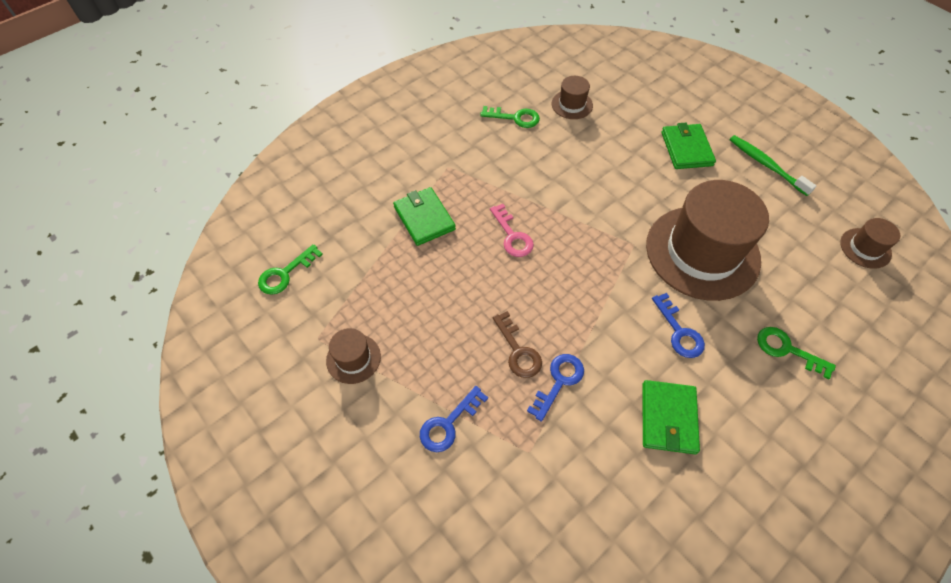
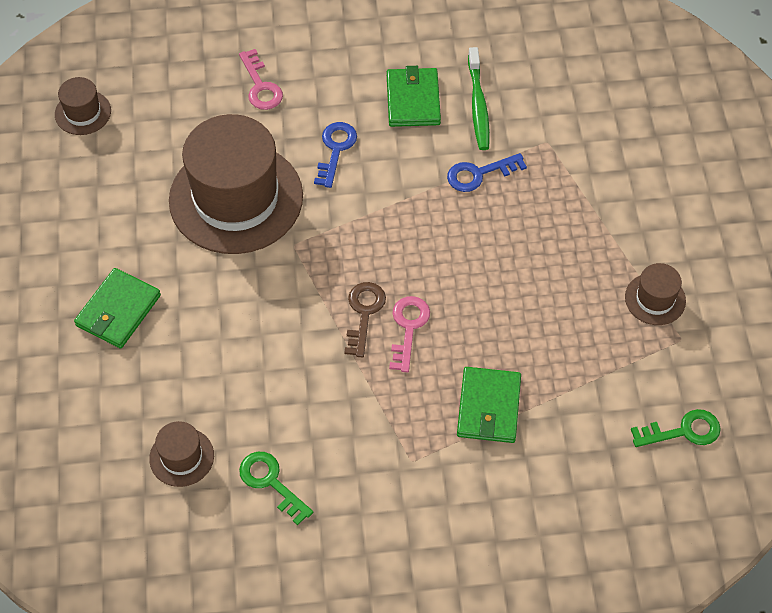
camera: 145 degrees left, 0 degrees up
(448, 424) = (600, 197): blue key -> none
(518, 351) = (494, 217): brown key -> brown key (364, 313)
(668, 418) = (413, 100): green wallet -> green wallet turned 45 degrees counterclockwise
(766, 165) = (60, 240): green toothbrush -> green toothbrush (478, 105)
(787, 350) = (261, 86): green key -> pink key

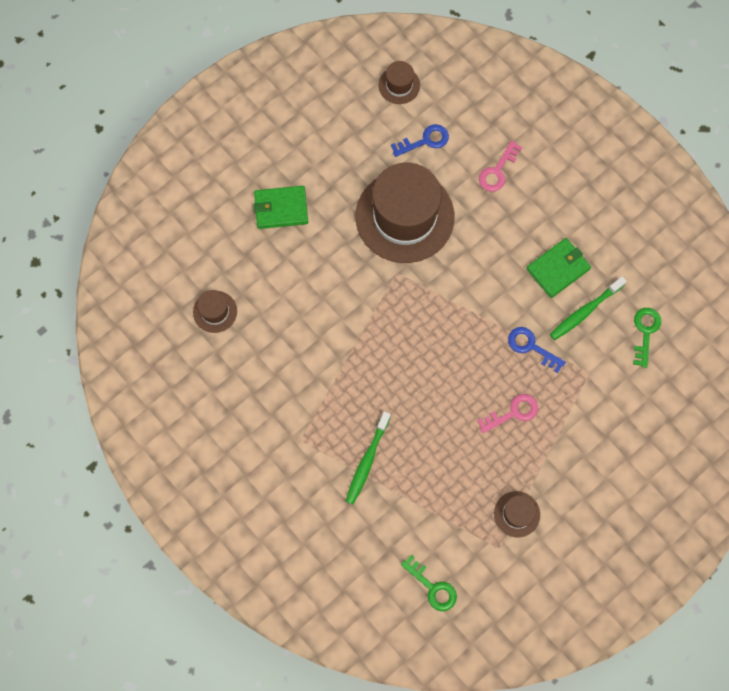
camera: 55 degrees right, 15 degrees up
(271, 482) = (233, 371): green key -> green key (645, 332)
(335, 149) = (484, 248): blue key -> blue key (425, 140)
(364, 313) = (379, 346): brown key -> none
(408, 328) = (388, 378): pink key -> pink key (513, 412)
(489, 407) = (367, 461): green wallet -> green toothbrush

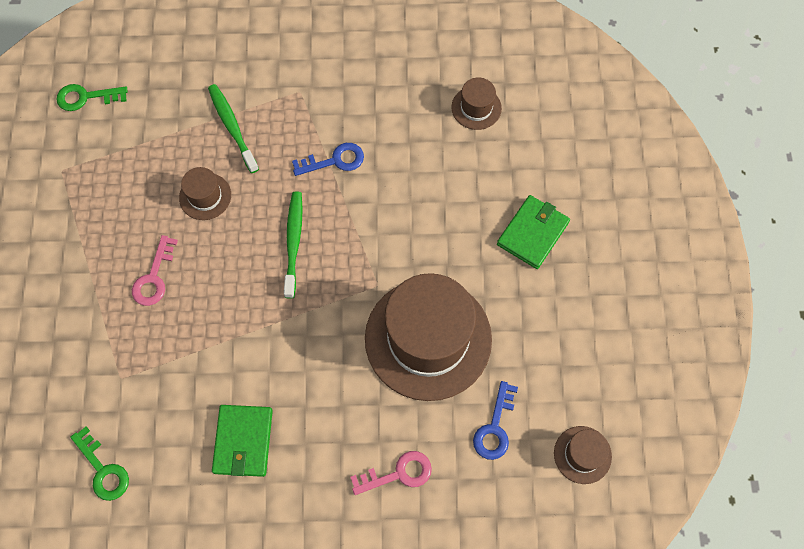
camera: 130 degrees right, 5 degrees down
(497, 171) = (398, 473): pink key -> pink key turned 90 degrees clockwise
(517, 514) = (71, 207): brown hat -> brown hat (205, 196)
(531, 347) = (194, 346): blue key -> blue key (334, 160)
(585, 311) = (178, 428): green toothbrush -> green toothbrush (293, 242)

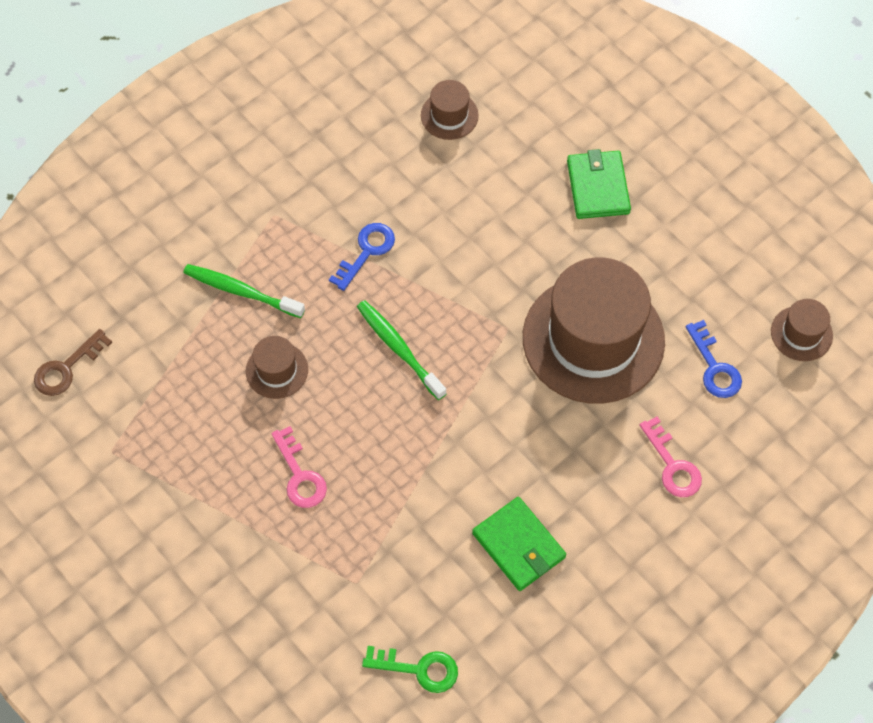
camera: 40 degrees left, 5 degrees down
(86, 97) = (66, 368): green key -> brown key
(398, 473) = (672, 465): pink key -> pink key turned 120 degrees clockwise

